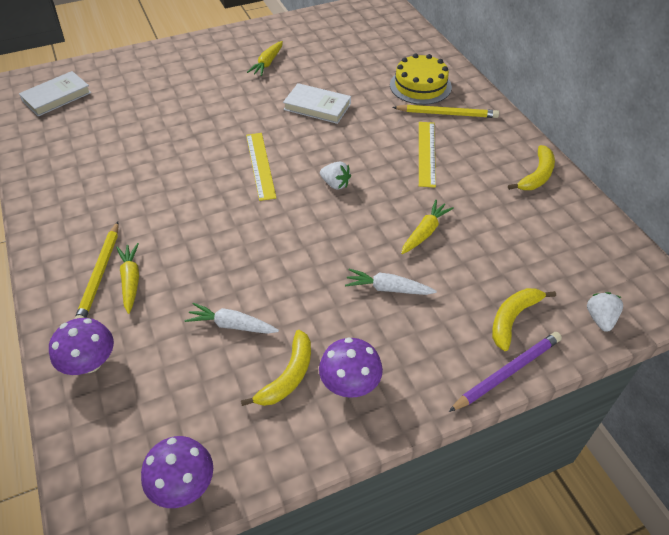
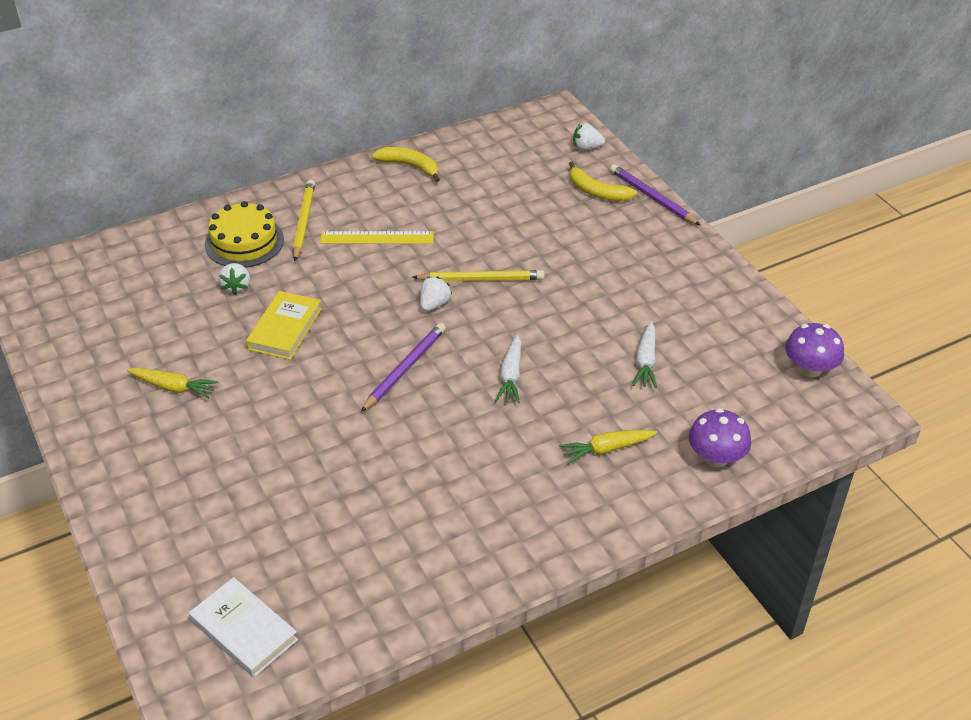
camera: 95 degrees left, 5 degrees down
(100, 274) = (603, 478): yellow pencil -> yellow pencil (481, 279)
(260, 165) = (405, 369): yellow ruler -> purple pencil
(288, 376) = (691, 318): yellow banana -> none
(317, 107) = (285, 329): white book -> yellow book
(350, 383) = (687, 281): purple mushroom -> none
(367, 84) = (236, 287): none -> white strawberry
(388, 288) = (578, 262): white carrot -> white carrot (511, 376)
(425, 232) = (501, 239): yellow carrot -> none

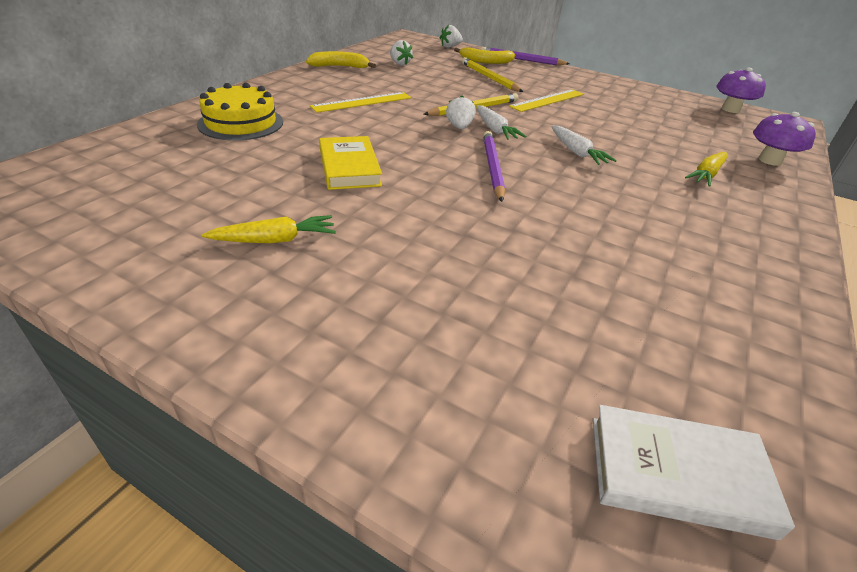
camera: 35 degrees left, 5 degrees down
(236, 287) = (265, 151): white strawberry -> white strawberry (399, 64)
(304, 222) = (286, 104): yellow pencil -> yellow pencil (489, 78)
(584, 287) = (547, 100): none -> yellow ruler
(646, 361) = (645, 125): white carrot -> white carrot (495, 130)

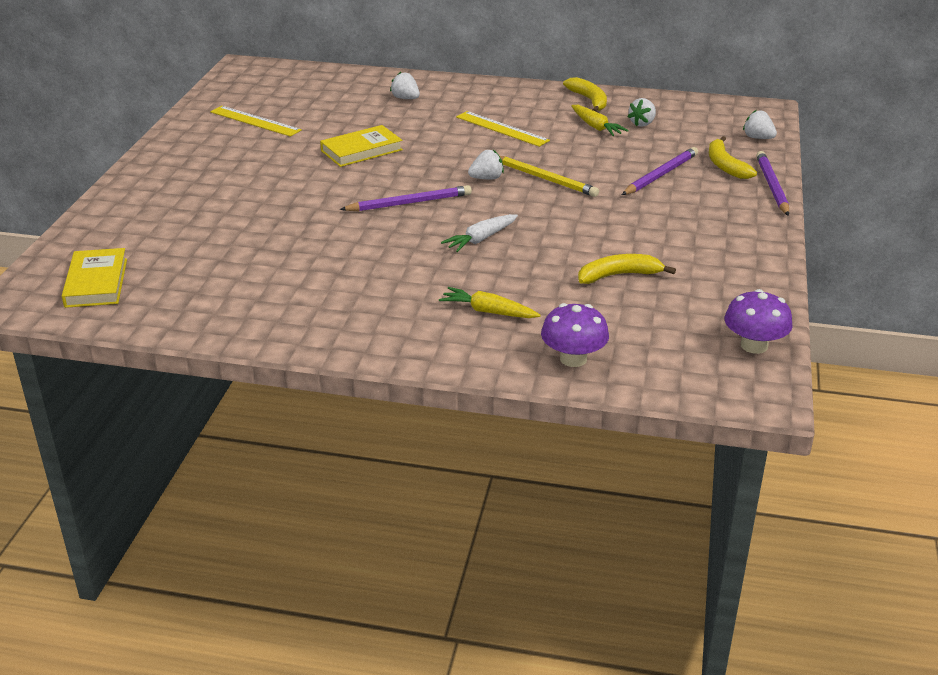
camera: 75 degrees right, 5 degrees down
(241, 123) = (405, 98): yellow cake -> white strawberry
(275, 240) = (247, 150): yellow carrot -> yellow carrot (596, 127)
(489, 78) = (660, 175): yellow pencil -> purple pencil
(495, 130) = (498, 195): white carrot -> none
(547, 100) = (623, 214): yellow ruler -> yellow ruler (255, 121)
(642, 121) = (619, 275): none -> yellow banana
(677, 474) = (96, 282): white book -> yellow book

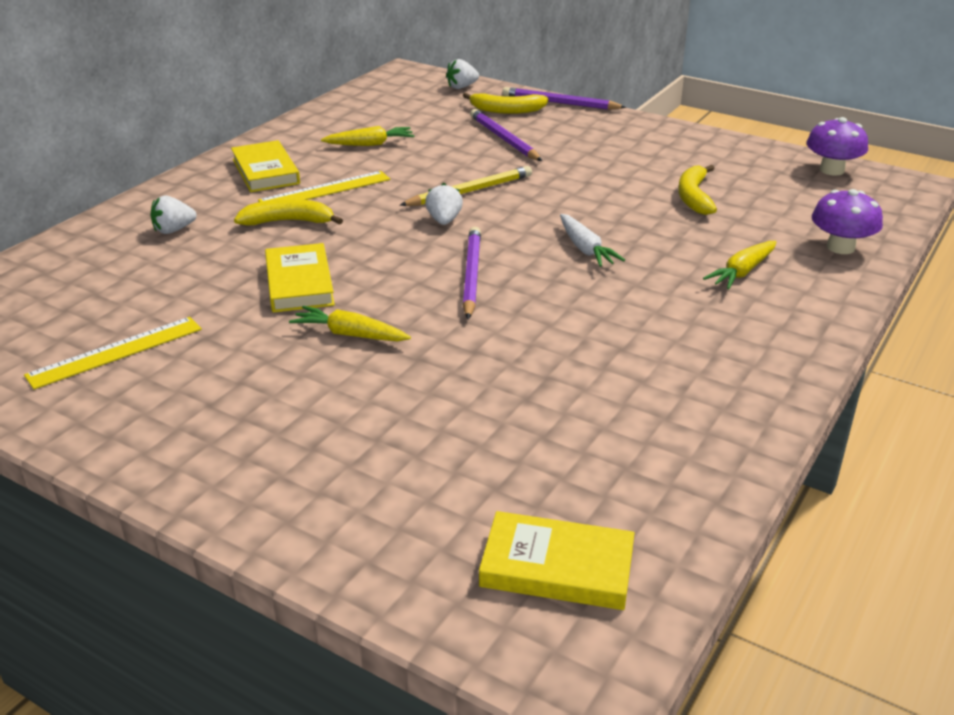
camera: 70 degrees left, 0 degrees up
(307, 179) = (350, 334): none -> yellow carrot
(514, 103) = (265, 171): none -> yellow book
(589, 100) = (302, 134): yellow banana -> yellow banana (288, 221)
(642, 123) = (384, 123): white strawberry -> none

